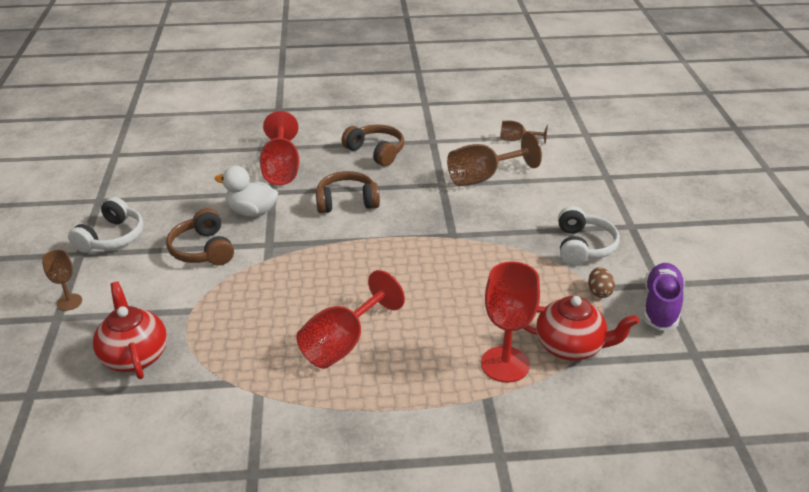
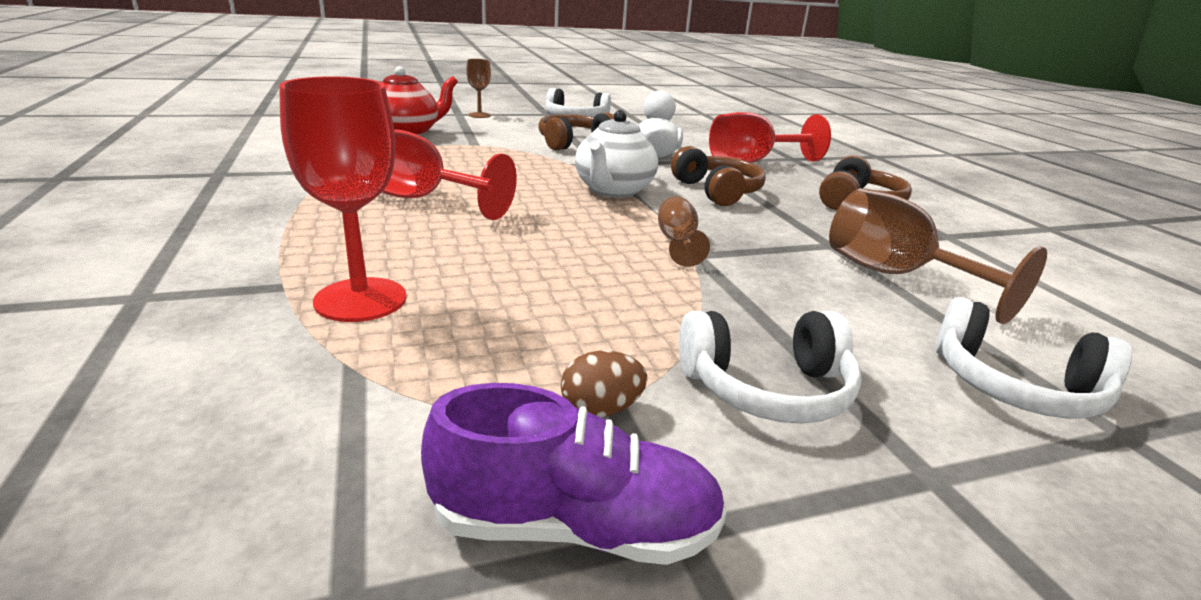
camera: 75 degrees right, 10 degrees down
(337, 247) = (613, 190): none -> white teapot
(517, 140) = (1081, 308): brown goblet -> brown goblet (677, 243)
(570, 347) = (402, 367): red teapot -> none
(579, 186) = (1014, 387): none -> white headphones

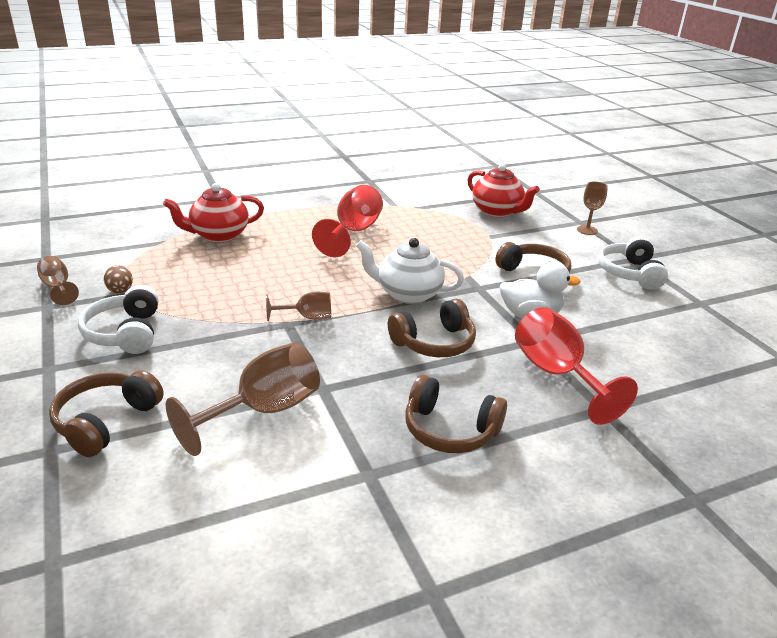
camera: 85 degrees right, 5 degrees up
(360, 300) = (218, 235): red goblet -> red teapot
(574, 527) = (58, 287): purple shoe -> brown goblet
(1014, 387) = (106, 421): white headphones -> brown headphones

